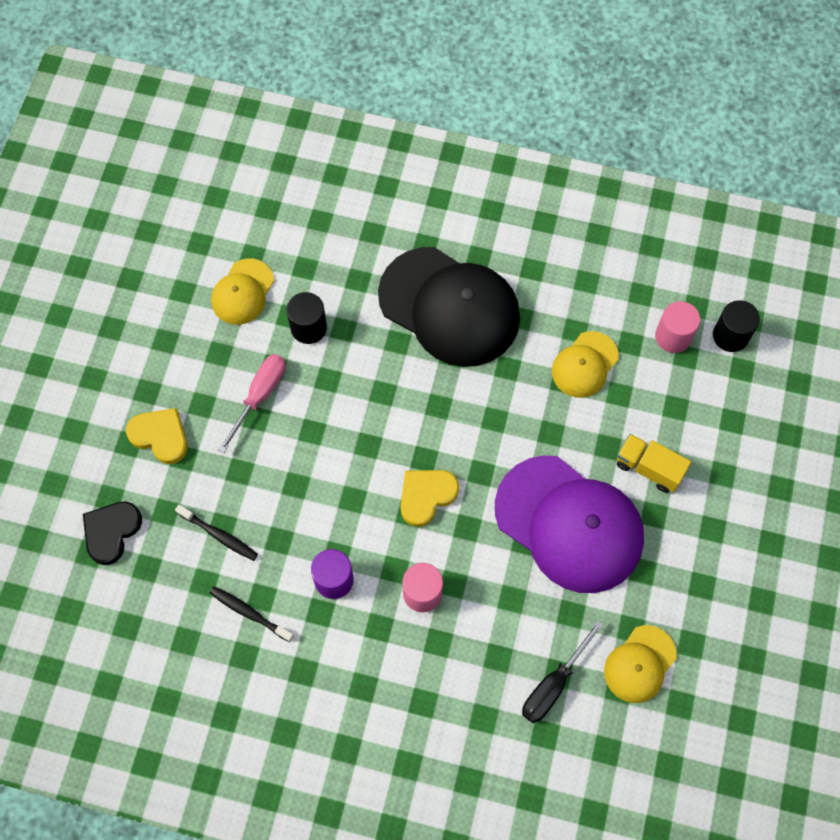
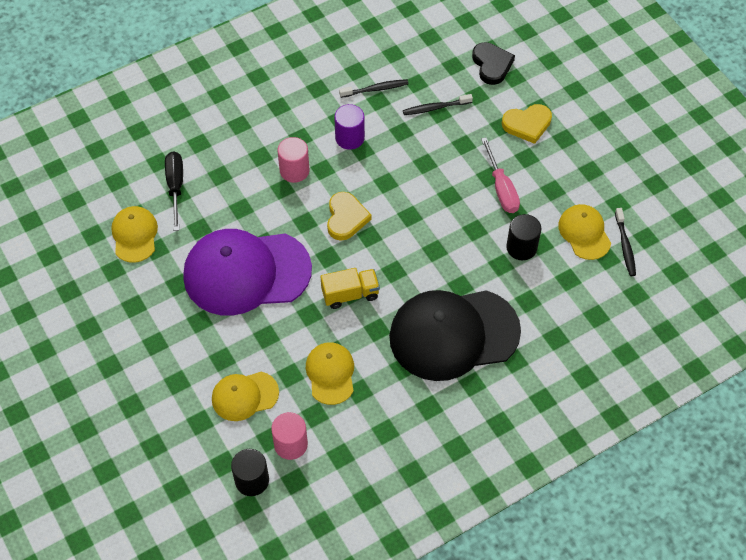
camera: 135 degrees right, 10 degrees down
(225, 252) = (625, 246): none -> black toothbrush
(649, 468) = (228, 345): yellow truck -> yellow truck (350, 294)
(675, 409) = (244, 396): none -> yellow cap

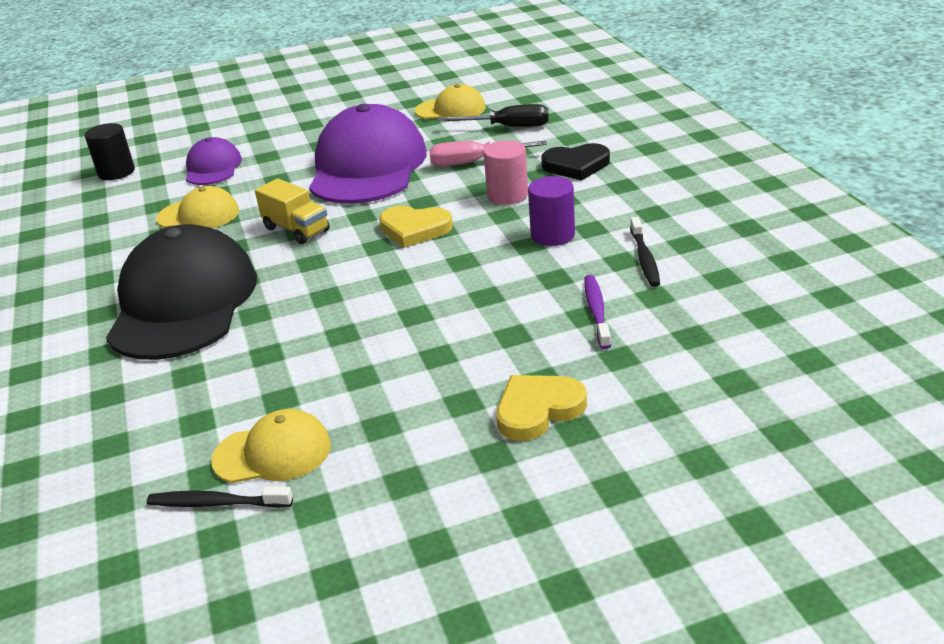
camera: 105 degrees right, 25 degrees down
(244, 396) = (213, 168): yellow cap -> purple cap
(290, 444) = (135, 192): pink cylinder -> none
(350, 294) = (296, 230): yellow truck -> yellow truck turned 45 degrees counterclockwise
(435, 108) = (596, 311): black toothbrush -> purple toothbrush
(492, 65) = (692, 380): black heart -> black heart (576, 165)
(501, 188) = (408, 366): pink screwdriver -> pink screwdriver (474, 162)
(521, 247) = (284, 377): black cylinder -> none
(527, 124) = (538, 410): yellow heart -> yellow heart turned 60 degrees clockwise

